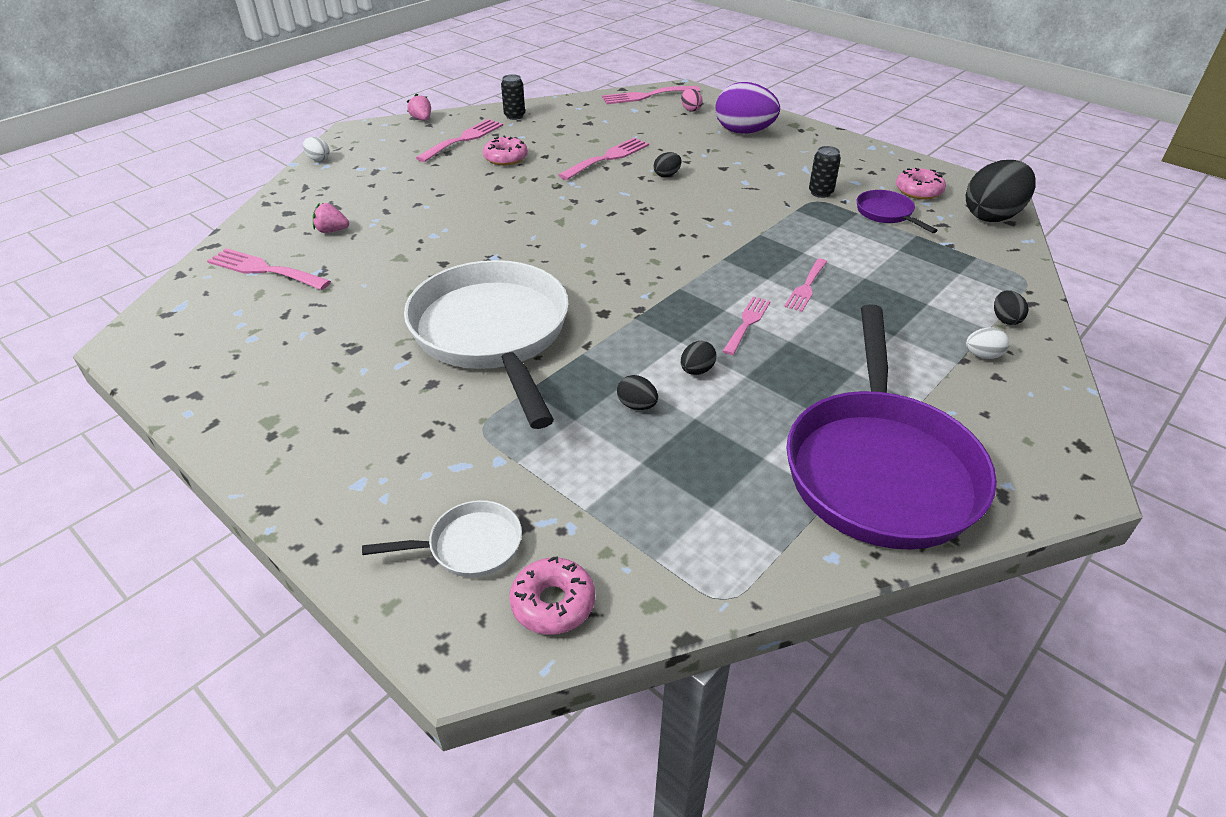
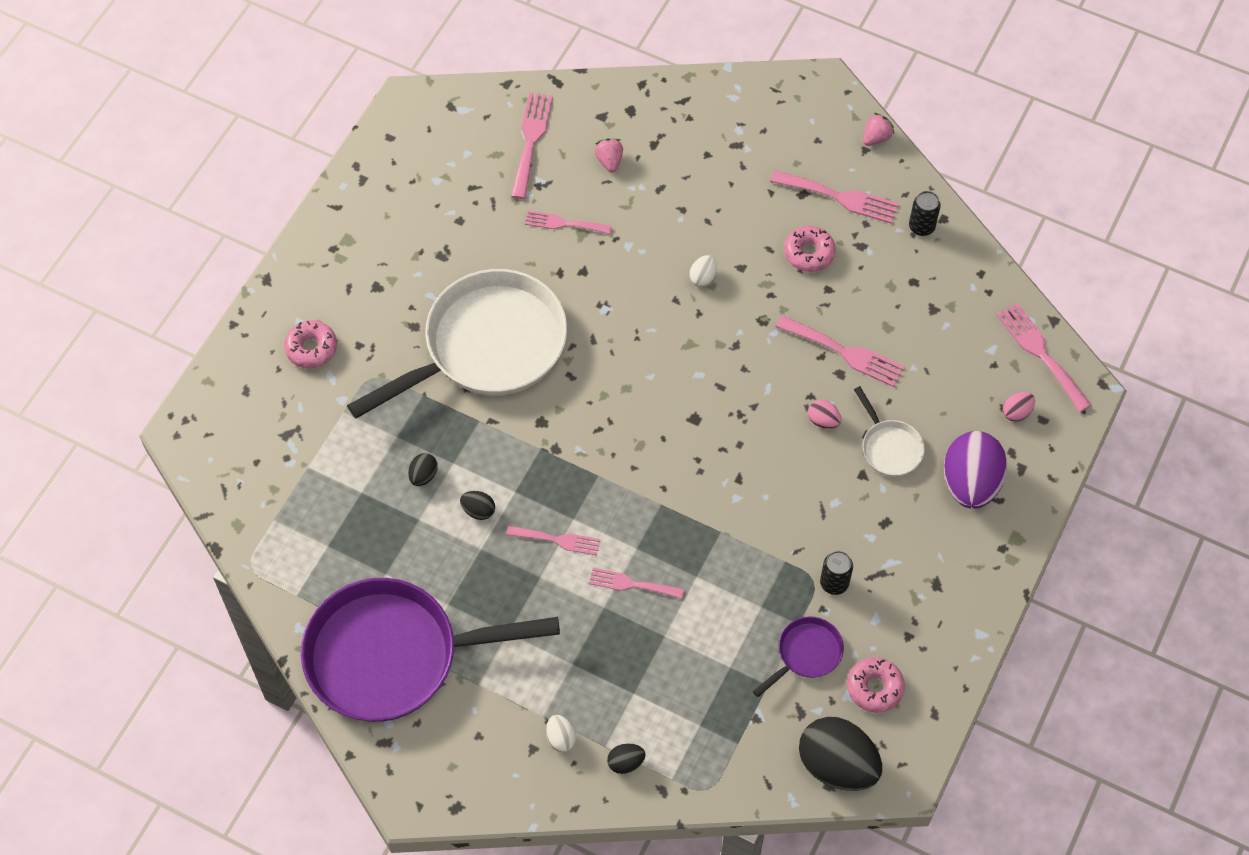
camera: 75 degrees right, 20 degrees up
(318, 159) = (744, 84): white egg -> white egg (703, 278)
(379, 265) = (564, 223): none -> pink fork
(469, 546) = (261, 408): white pan -> white pan (889, 447)
(553, 603) = (227, 469): pink donut -> pink donut (311, 348)
(667, 175) = (823, 421): black egg -> pink egg

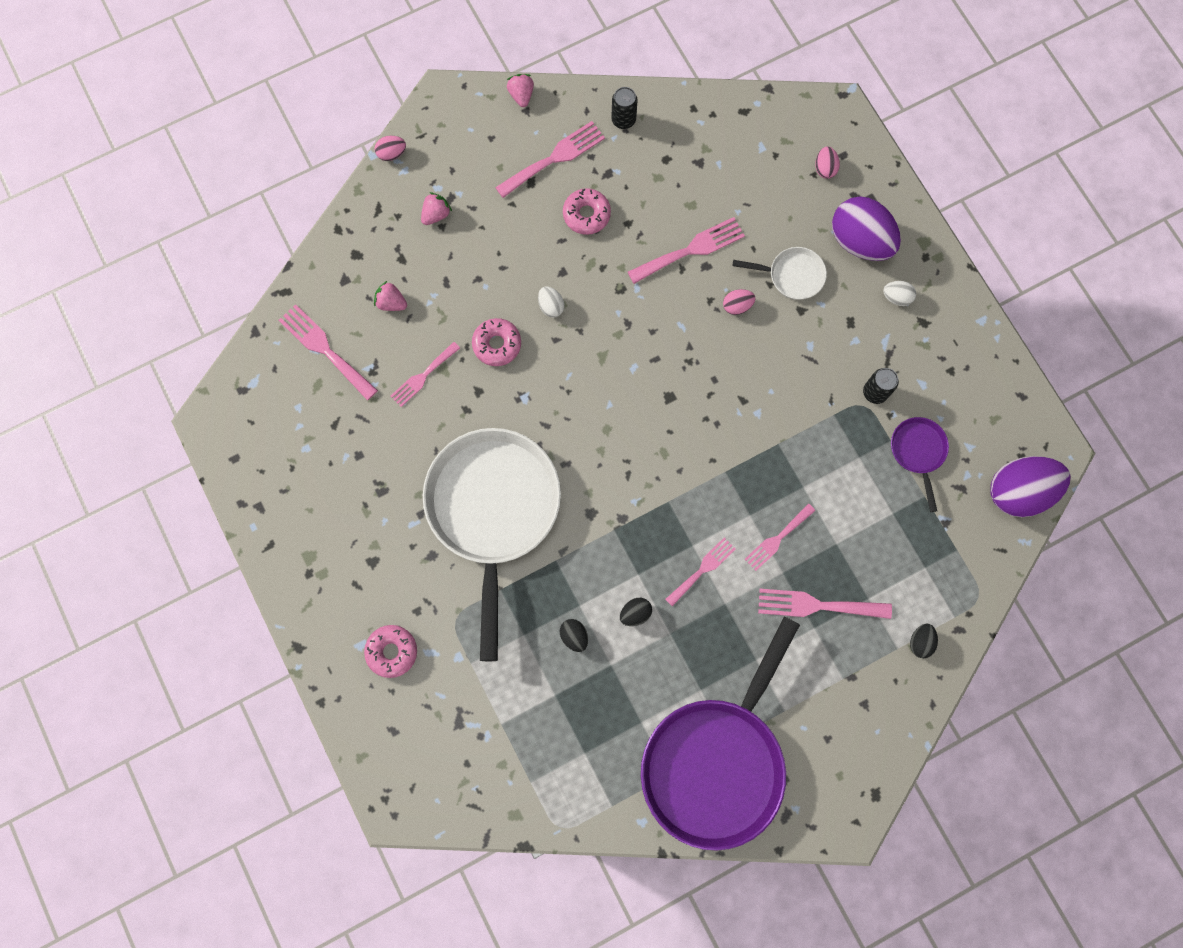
camera: 55 degrees left, 15 degrees up
(560, 738) = (870, 677): white egg -> white egg (896, 297)
(714, 144) = (436, 214): none -> pink strawberry
(740, 79) = (392, 153): none -> pink egg
(837, 765) = (1018, 491): black egg -> purple egg
(875, 688) = (976, 423): pink donut -> pink donut (497, 344)
(1040, 353) = (789, 117): pink fork -> pink fork (817, 605)

